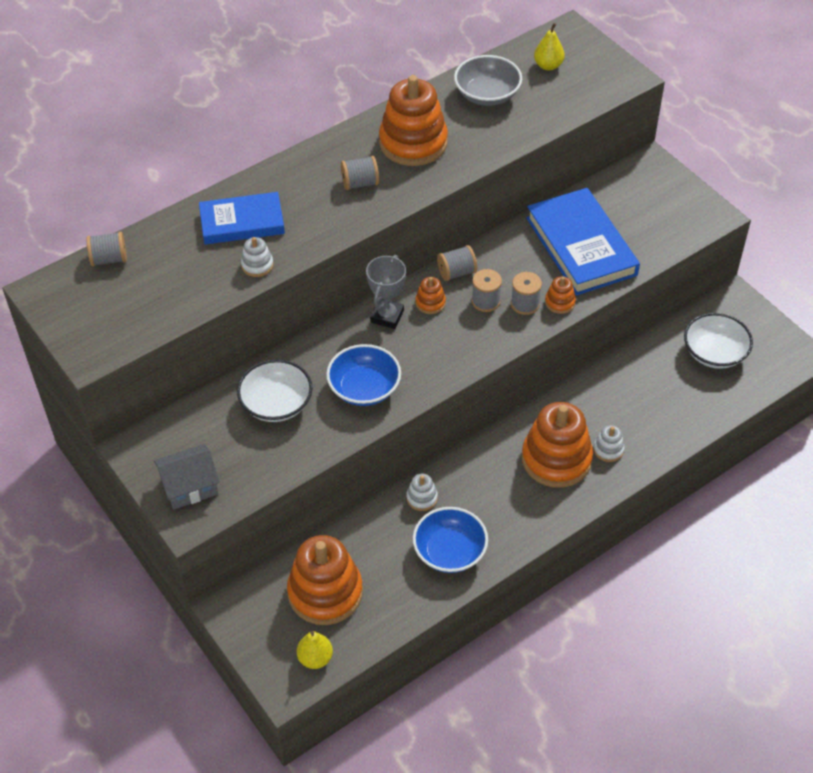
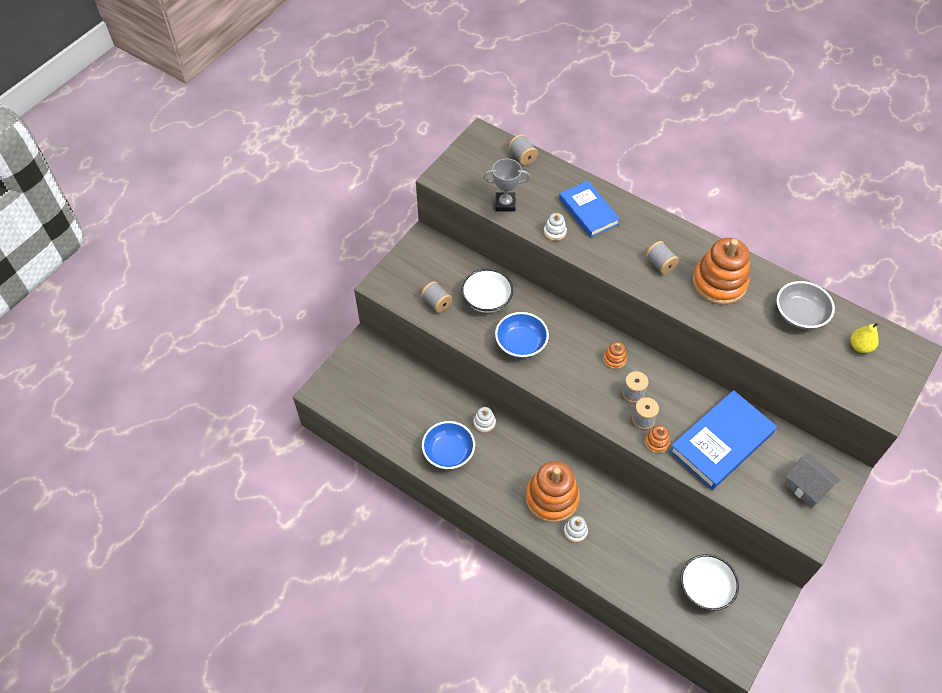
camera: 70 degrees right, 5 degrees up
(190, 486) = (406, 277): grey house -> grey house (806, 486)
(315, 658) = (344, 401): yellow pear -> none
(325, 592) = (392, 391): orange stacking toy -> none
(387, 316) = (589, 337): grey trophy -> grey trophy (505, 204)
(456, 272) = (651, 367): grey spool -> grey spool (437, 303)

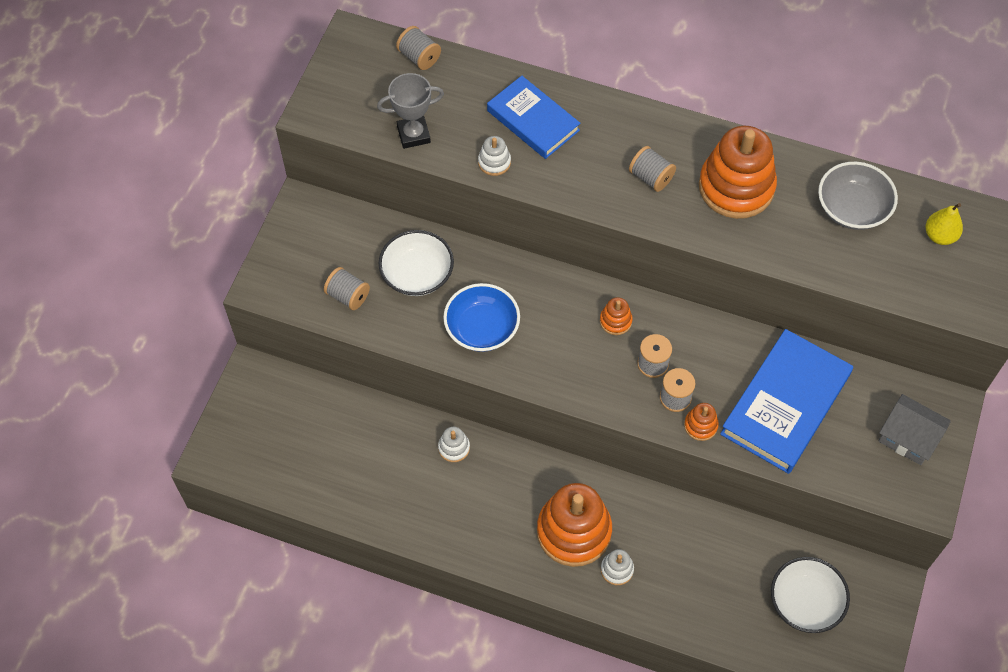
camera: 15 degrees left, 5 degrees up
(448, 452) = (415, 502): blue bowl -> none

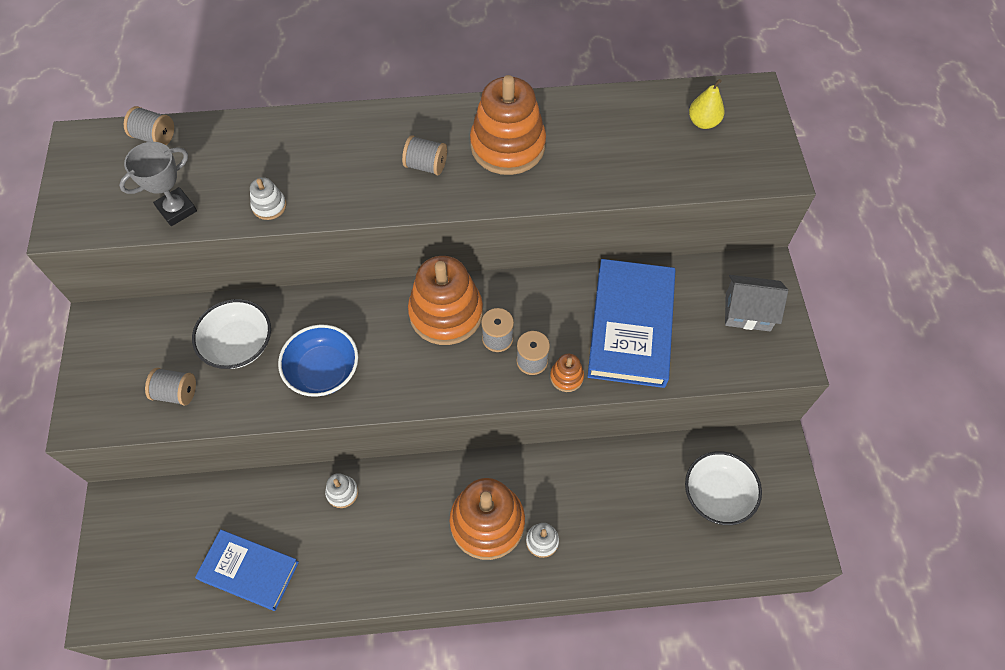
camera: 25 degrees left, 0 degrees up
(533, 120) = (291, 155): blue book -> blue book (249, 571)
(615, 321) = (446, 313): orange stacking toy -> orange stacking toy, size x2.29
(852, 208) = (618, 126): grey bowl -> none

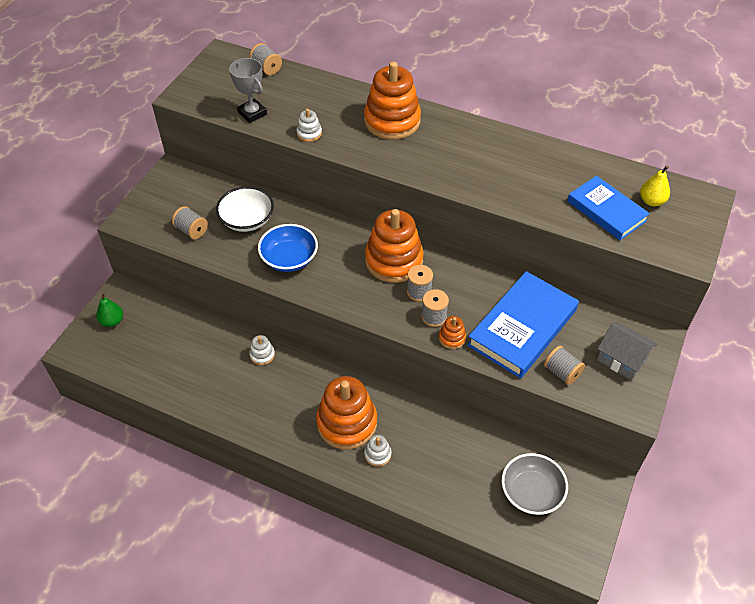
camera: 30 degrees right, 10 degrees down
(129, 547) = (112, 321): none -> green pear
(177, 209) = (252, 113): grey trophy -> grey trophy turned 60 degrees clockwise
(249, 571) = (173, 372): blue book -> blue book (606, 211)
(426, 165) = (427, 150): grey spool -> grey spool (561, 372)
(507, 146) = (492, 160): orange stacking toy -> orange stacking toy (392, 121)
(717, 494) = (531, 492): white bowl -> grey bowl

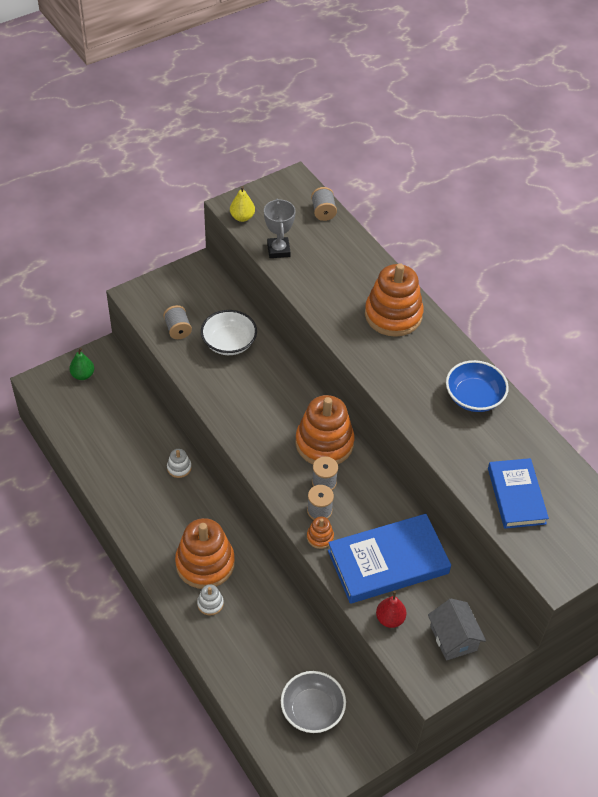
camera: 30 degrees right, 0 degrees up
(289, 259) = (238, 395): blue bowl -> blue bowl (474, 397)
(309, 133) = (312, 292): white stacking toy -> none
(561, 372) = (390, 619): grey spool -> red pear
(651, 201) = (568, 509): yellow pear -> yellow pear (242, 217)

